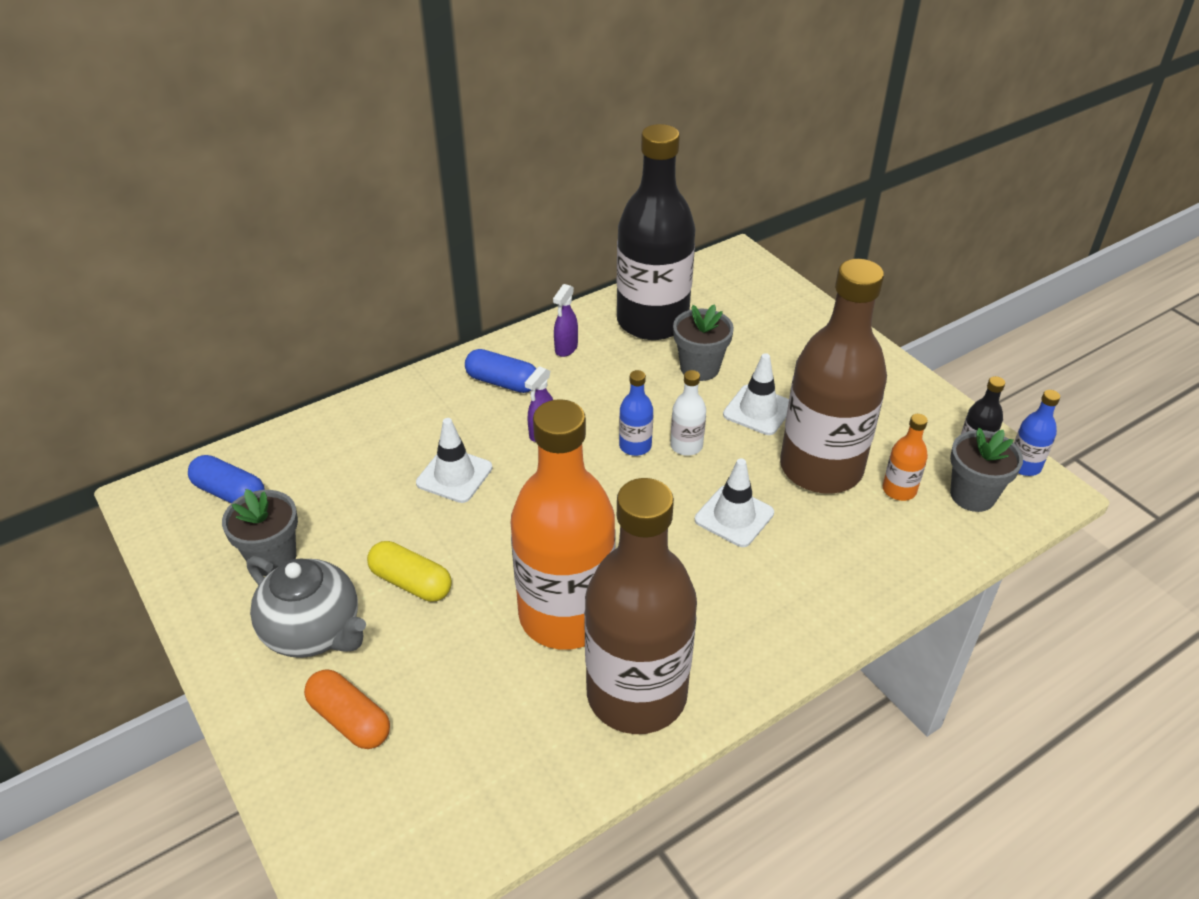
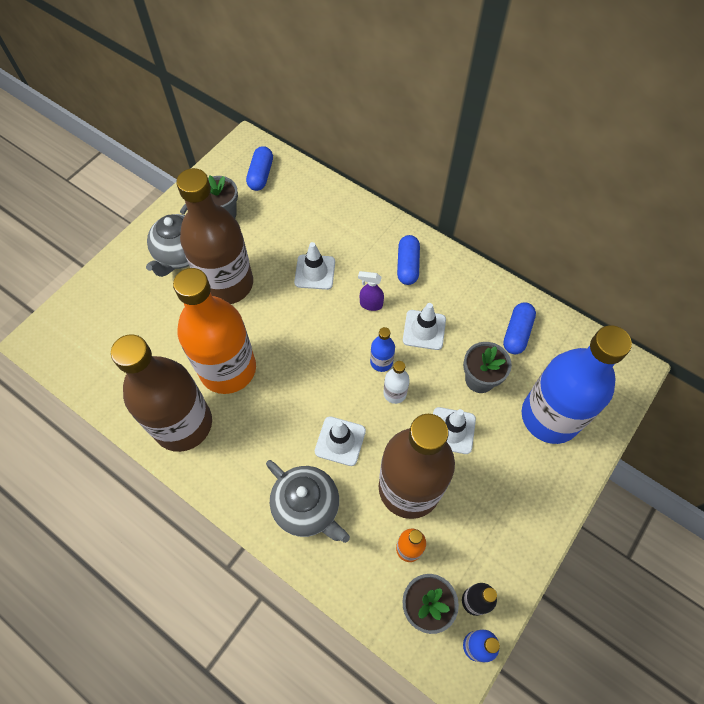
camera: 70 degrees right, 20 degrees up
(350, 719) = (133, 294): orange capsule -> none
(411, 582) = (227, 284): yellow capsule -> brown bottle
(566, 348) = (459, 289): purple spray bottle -> none
(608, 394) = (424, 330): none -> white traffic cone
(652, 321) = (517, 333): black bottle -> blue capsule
(770, 330) = (550, 416): none -> blue bottle
(819, 574) = (308, 507): none -> grey teapot

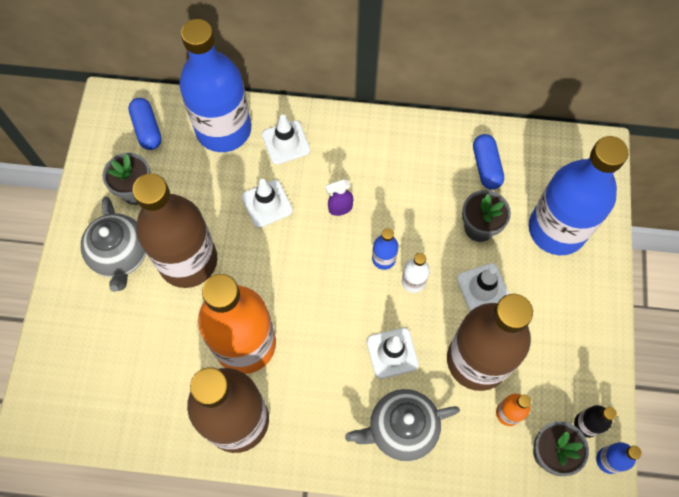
camera: 30 degrees left, 5 degrees up
(308, 507) = (401, 429): grey teapot -> grey teapot turned 150 degrees clockwise
(317, 202) = (223, 129): none -> blue bottle
(407, 265) = (350, 151): blue capsule -> none
(424, 330) = (403, 207): white traffic cone -> white traffic cone (286, 142)

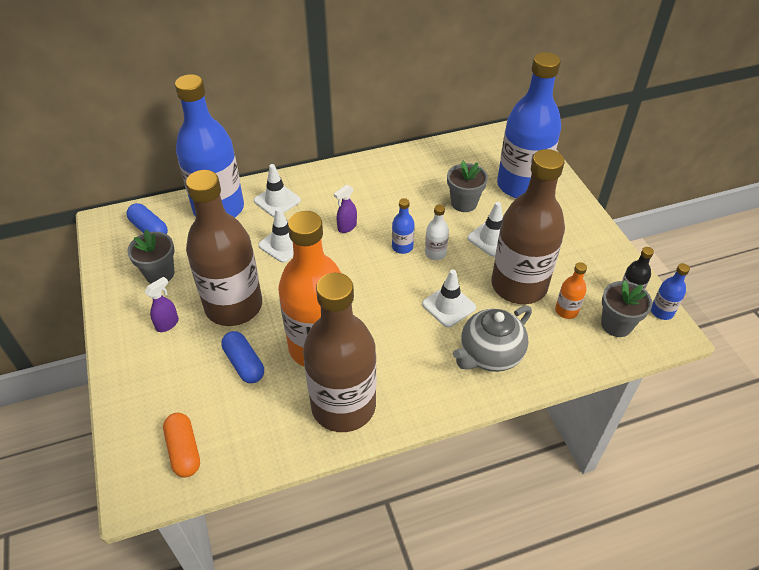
camera: 25 degrees left, 20 degrees down
(83, 401) = (184, 450): none -> orange capsule
(121, 255) = (168, 324): grey teapot -> purple spray bottle
(486, 166) = (444, 166): blue capsule -> blue capsule (244, 364)

